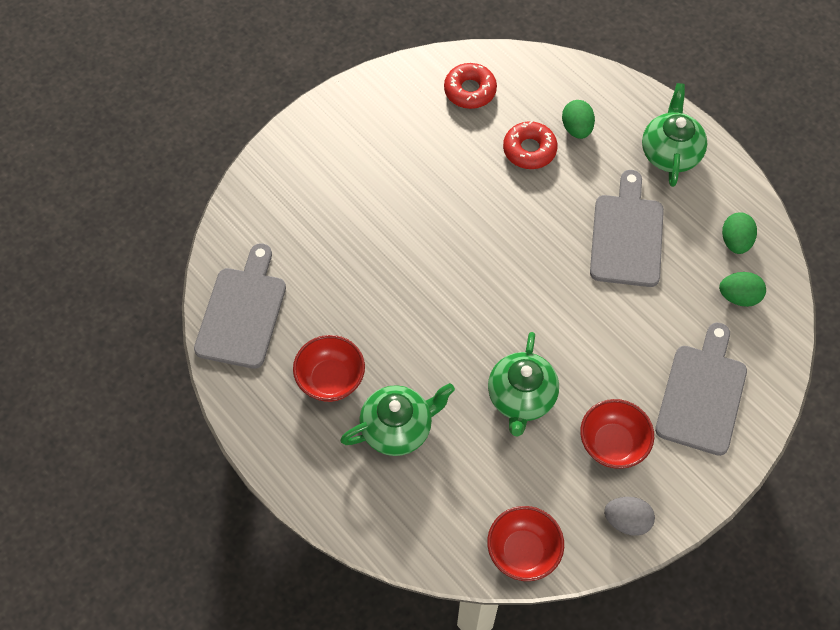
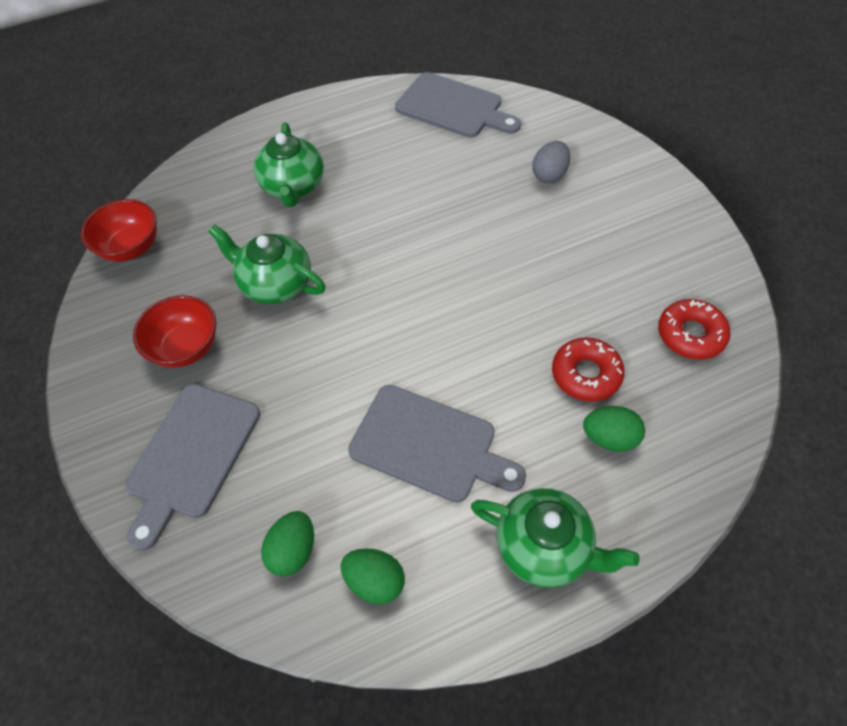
camera: 110 degrees right, 5 degrees down
(330, 379) = (362, 151): red bowl -> none
(627, 521) = (105, 335): grey egg -> grey egg (549, 175)
(702, 394) = (191, 455): grey cutting board -> grey cutting board turned 75 degrees clockwise

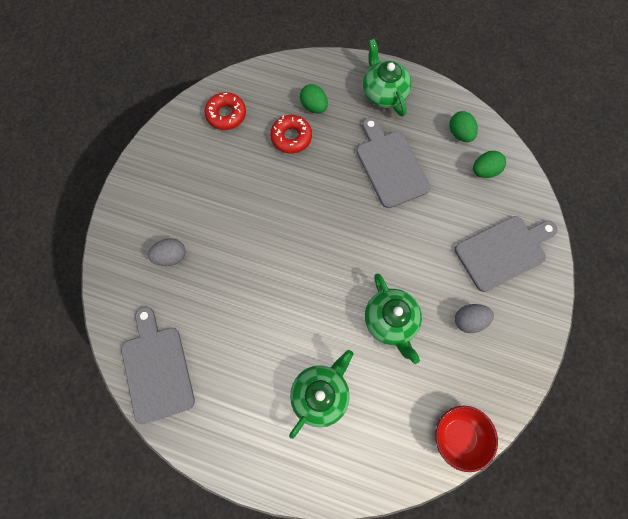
camera: 140 degrees left, 15 degrees up
(186, 347) = (469, 320): red bowl -> grey egg

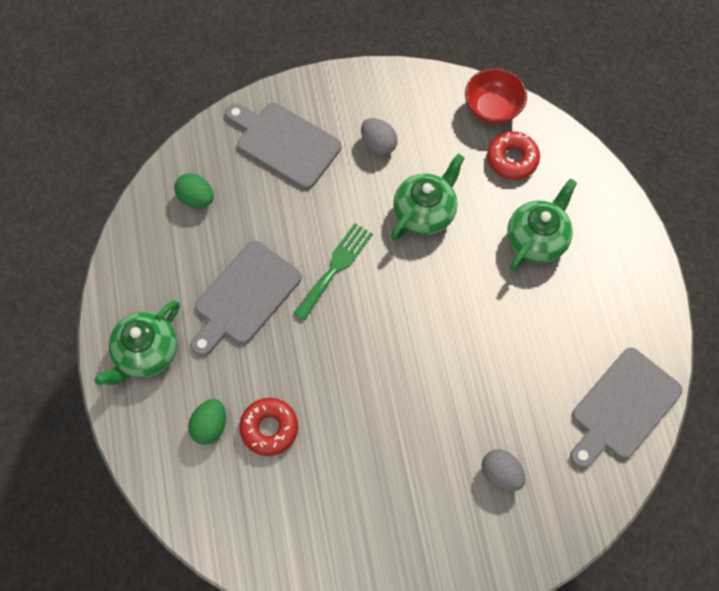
camera: 120 degrees left, 5 degrees down
(226, 114) = (281, 530): red donut -> red donut (512, 159)
(320, 394) = (537, 239): green teapot -> green teapot turned 120 degrees clockwise
(380, 233) = (335, 268): none -> green fork
(459, 133) = (160, 243): green egg -> none

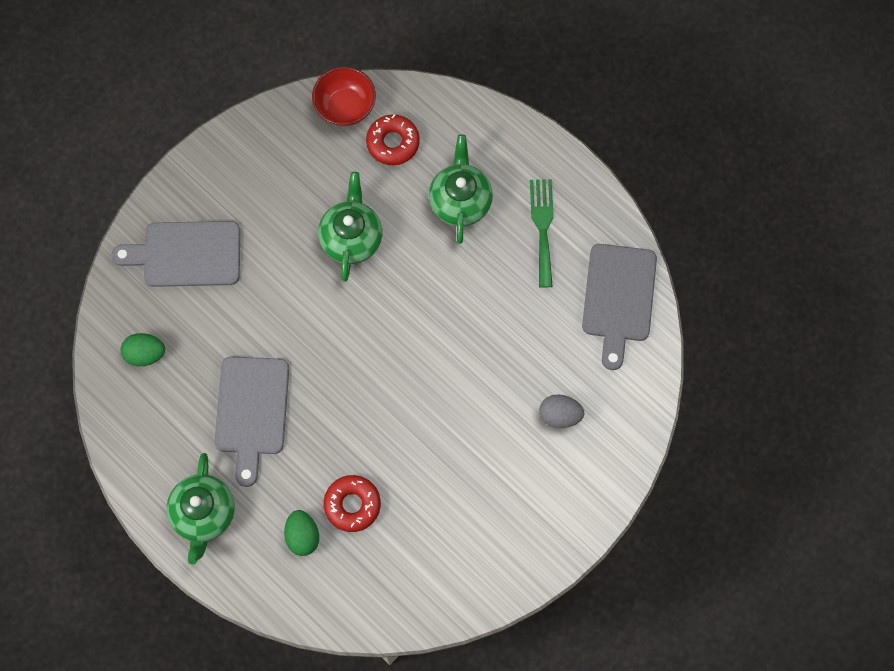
camera: 35 degrees left, 5 degrees up
(335, 268) = (310, 336): green fork -> green fork (542, 227)
(378, 144) = (269, 202): grey egg -> none

